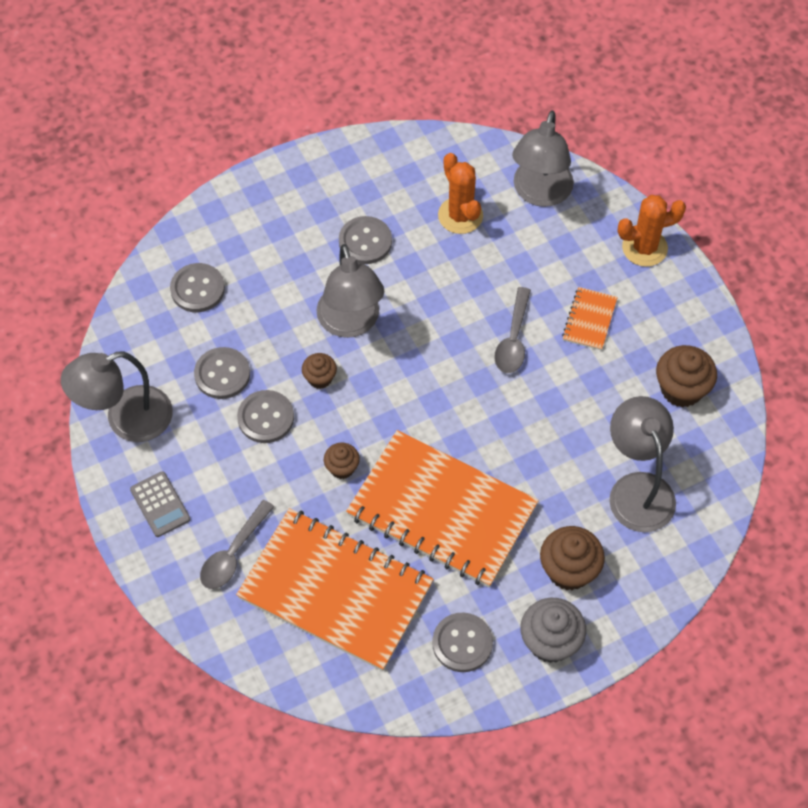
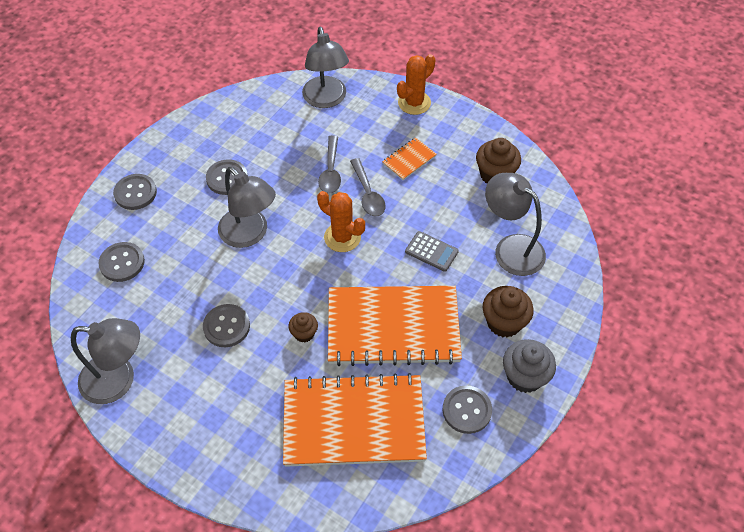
camera: 30 degrees left, 5 degrees down
(126, 419) = (118, 380): grey lamp -> grey lamp turned 120 degrees counterclockwise
(160, 504) = (182, 429): grey calculator -> grey calculator (431, 251)
(222, 374) = (175, 312): grey button -> grey button (135, 193)
(233, 553) = (260, 435): grey spoon -> grey spoon (331, 171)
(320, 378) = (250, 281): brown cupcake -> none
(460, 215) = (282, 134): orange cactus -> orange cactus (342, 237)
(589, 320) = (409, 160): orange notebook -> orange notebook turned 60 degrees clockwise

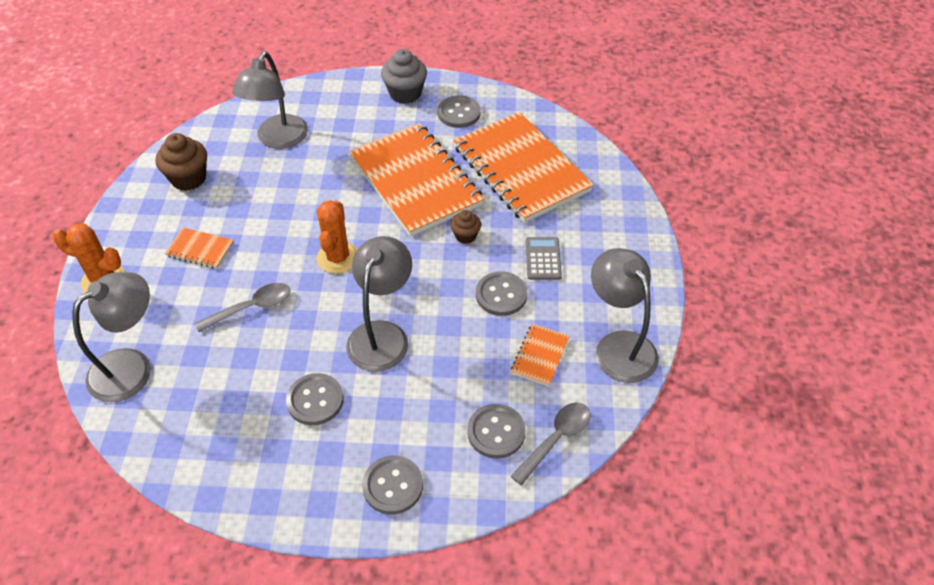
camera: 120 degrees left, 5 degrees down
(154, 321) = (540, 356): none -> orange notebook
(368, 194) = (268, 262): grey spoon -> grey spoon (556, 439)
(431, 251) = (315, 188): grey calculator -> grey calculator (543, 259)
(504, 322) = (362, 119): brown cupcake -> none

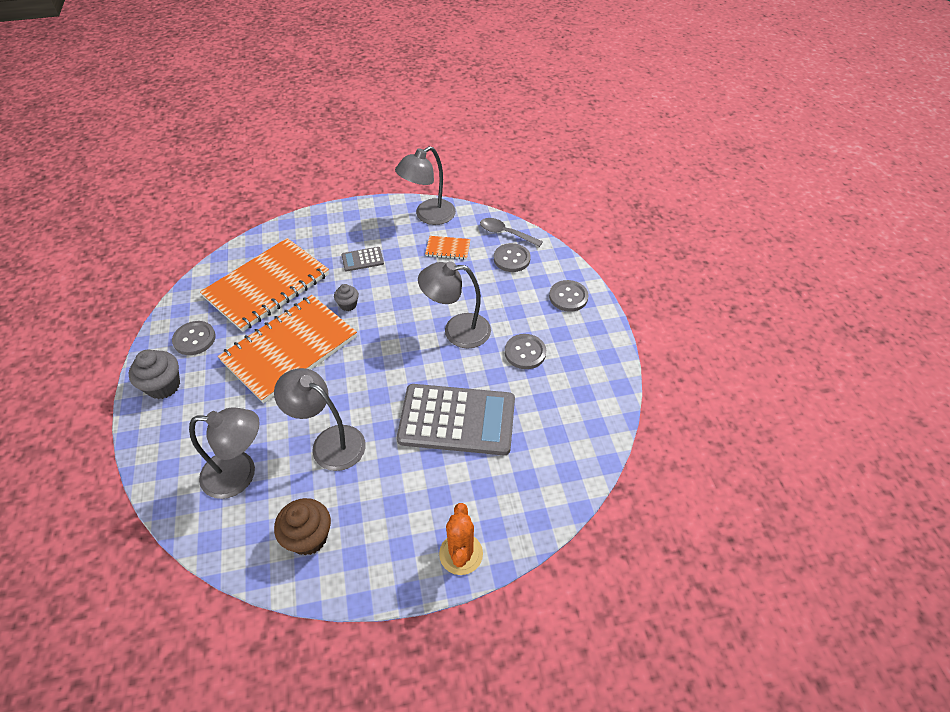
camera: 105 degrees left, 0 degrees up
(132, 367) = (542, 483): grey lamp -> grey lamp (329, 442)
(200, 249) = (403, 485): orange notebook -> none
(251, 307) = (457, 420): grey spoon -> grey calculator
(338, 258) = (389, 378): orange cactus -> none
(465, 236) = (348, 305): brown cupcake -> grey cupcake
(501, 295) = (402, 275): grey button -> none

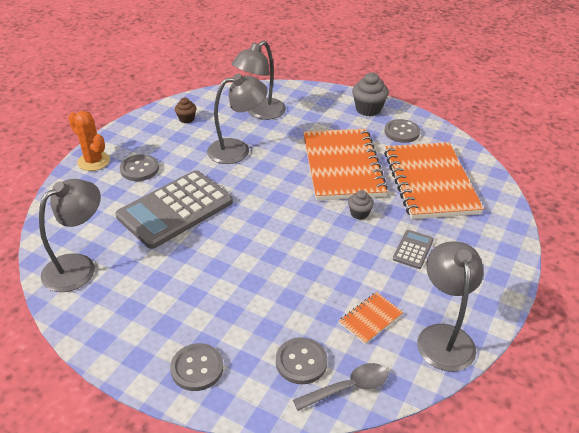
camera: 130 degrees right, 10 degrees down
(308, 537) = (186, 119): brown cupcake -> brown cupcake, size x0.58
(457, 330) = (255, 259): grey lamp -> grey lamp (78, 266)
(525, 352) = (179, 285): grey button -> grey button (139, 169)

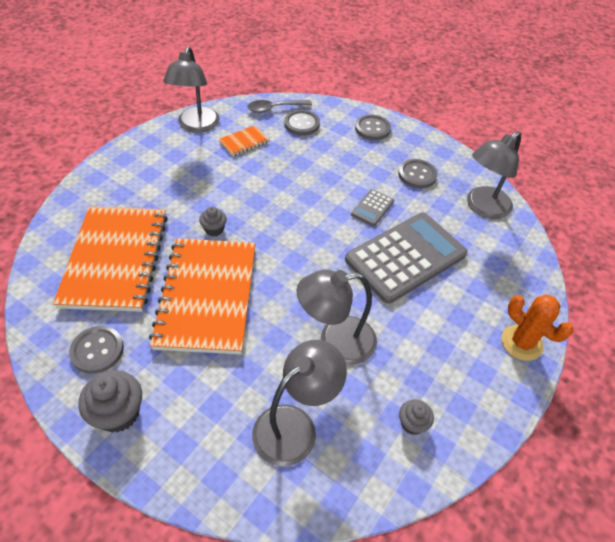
camera: 175 degrees left, 10 degrees up
(139, 169) = (458, 322): grey button -> grey button (417, 175)
(186, 119) = (412, 423): brown cupcake -> grey cupcake
(413, 249) = (181, 188): grey calculator -> grey calculator (372, 208)

